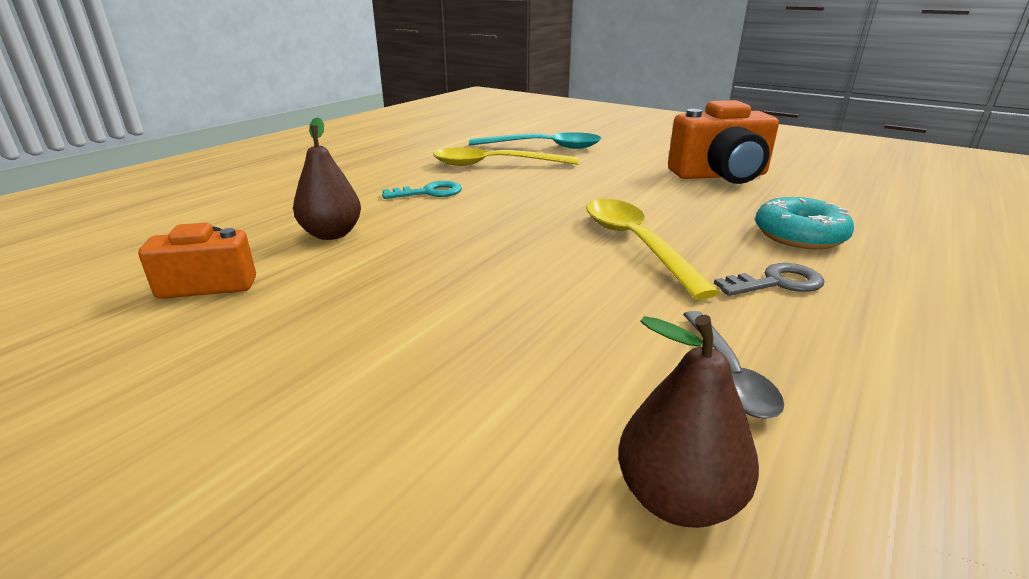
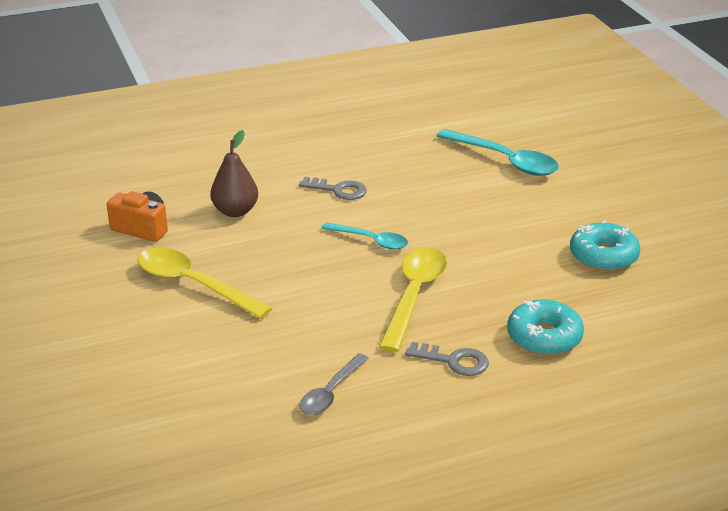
camera: 35 degrees right, 5 degrees up
(429, 192) = (338, 190): turquoise key -> grey key
(494, 164) = (428, 172): yellow spoon -> yellow spoon (193, 285)
(519, 217) = (371, 240): none -> turquoise spoon
(677, 498) = (231, 422): brown pear -> none
(720, 176) = (603, 256): orange camera -> turquoise donut

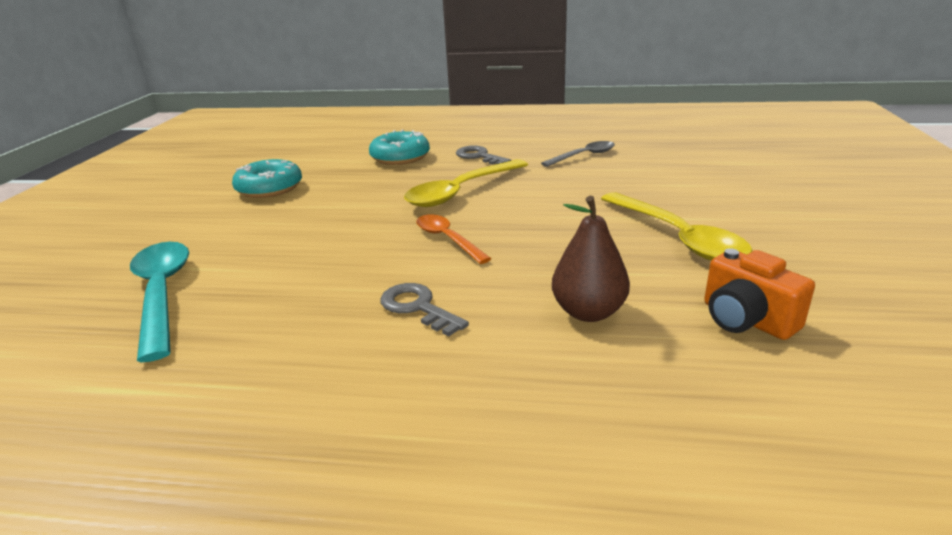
camera: 150 degrees left, 5 degrees down
(371, 240) = (447, 239): turquoise spoon -> orange spoon

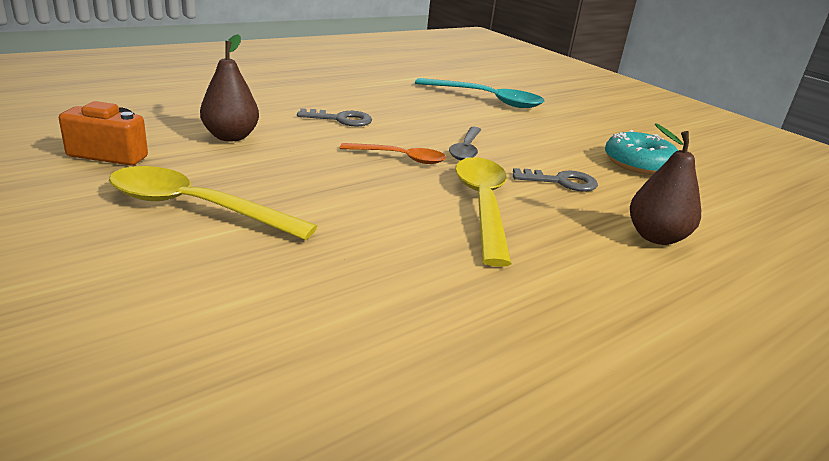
camera: 130 degrees right, 0 degrees up
(400, 157) = (656, 237): turquoise donut -> brown pear
(479, 156) = (581, 271): grey key -> grey key (561, 182)
(584, 156) = (451, 329): grey spoon -> grey spoon (466, 149)

